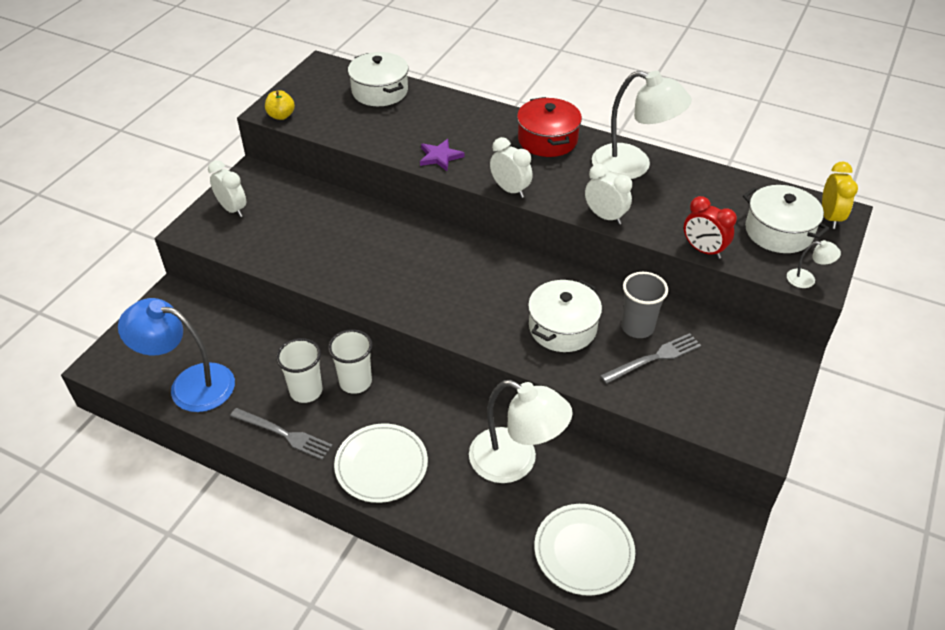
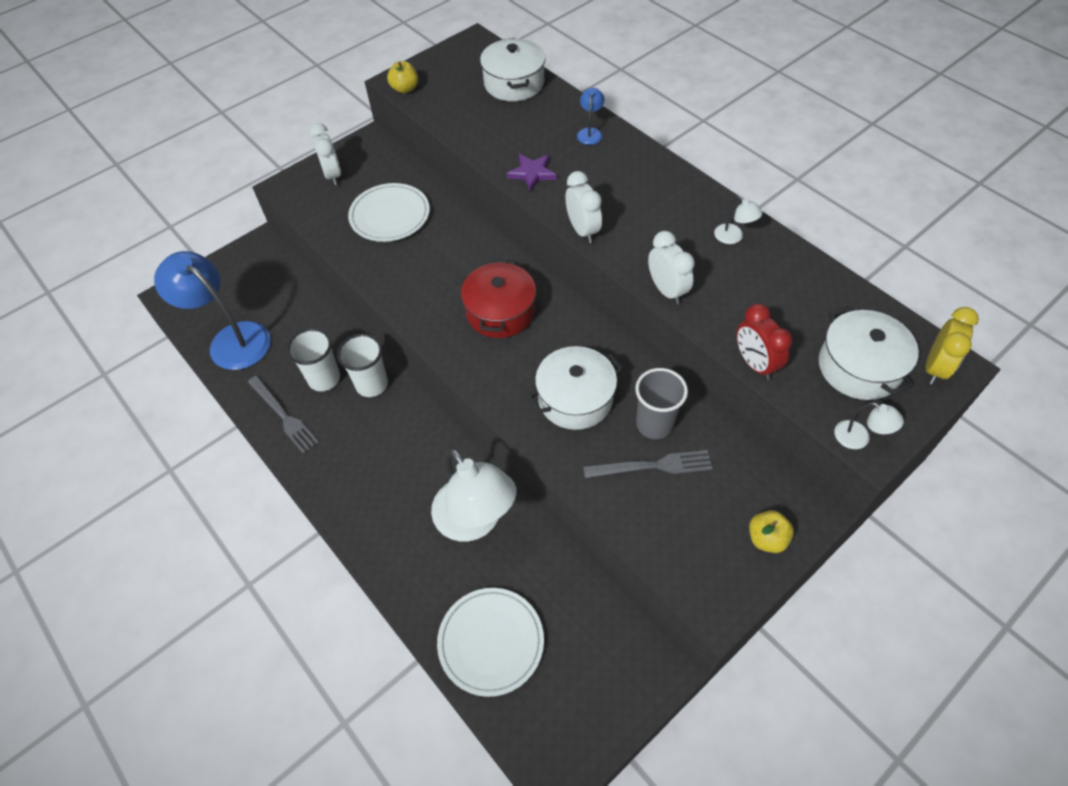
camera: 25 degrees right, 10 degrees up
(381, 465) = (351, 478): white plate -> white plate (390, 215)
(470, 115) = (590, 132): none -> blue lamp
(547, 140) = (656, 181): red pot -> red pot (500, 312)
(633, 166) = (733, 237): white lamp -> white lamp, size x0.42
(769, 382) = (766, 538): none -> yellow apple

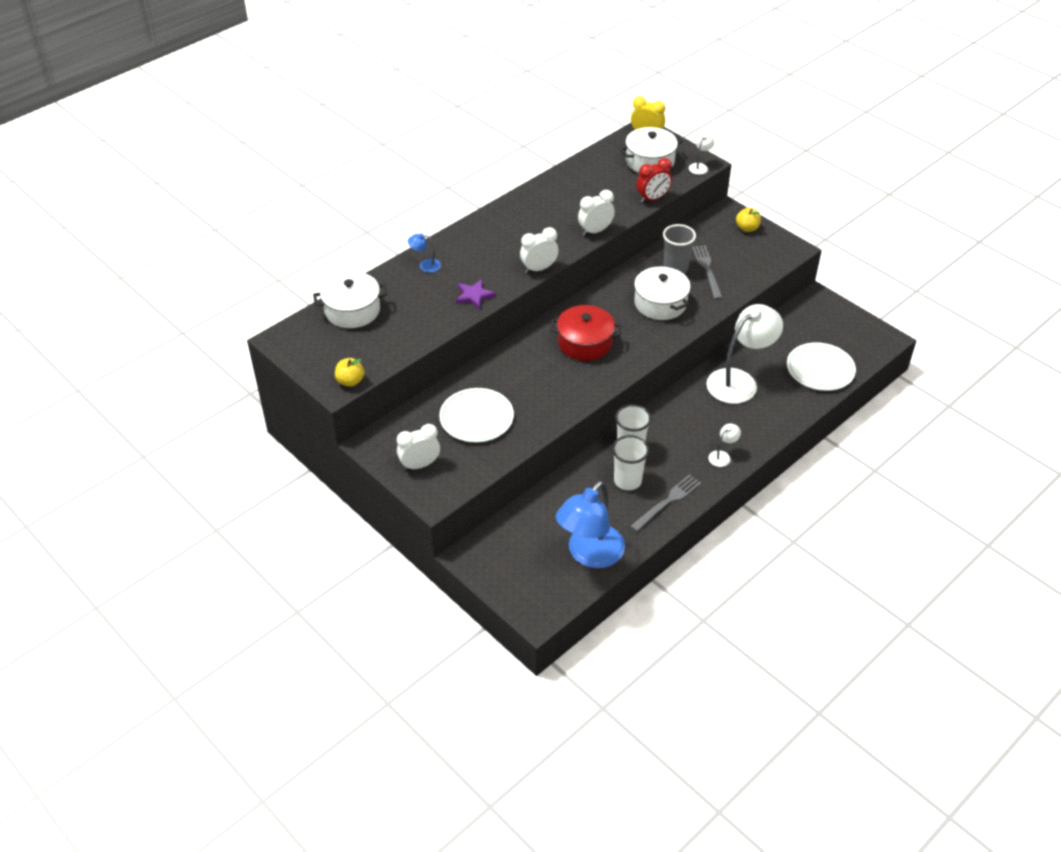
camera: 95 degrees left, 10 degrees down
(733, 237) = (544, 200): white lamp -> white lamp (722, 456)

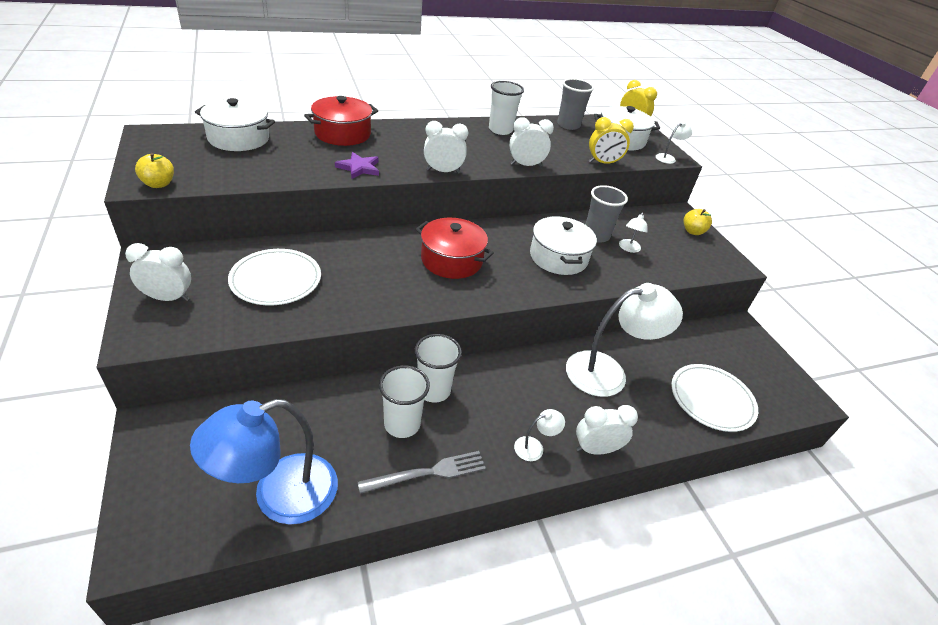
camera: 20 degrees right, 5 degrees down
(425, 265) = (342, 134): blue lamp -> red pot
(545, 197) = (500, 130): none -> white cup
(595, 163) = (568, 125): none -> grey cup
(652, 199) = (603, 163): red clock -> yellow clock
(707, 270) = (628, 248): grey fork -> white lamp
(762, 439) = (596, 449): none -> white clock

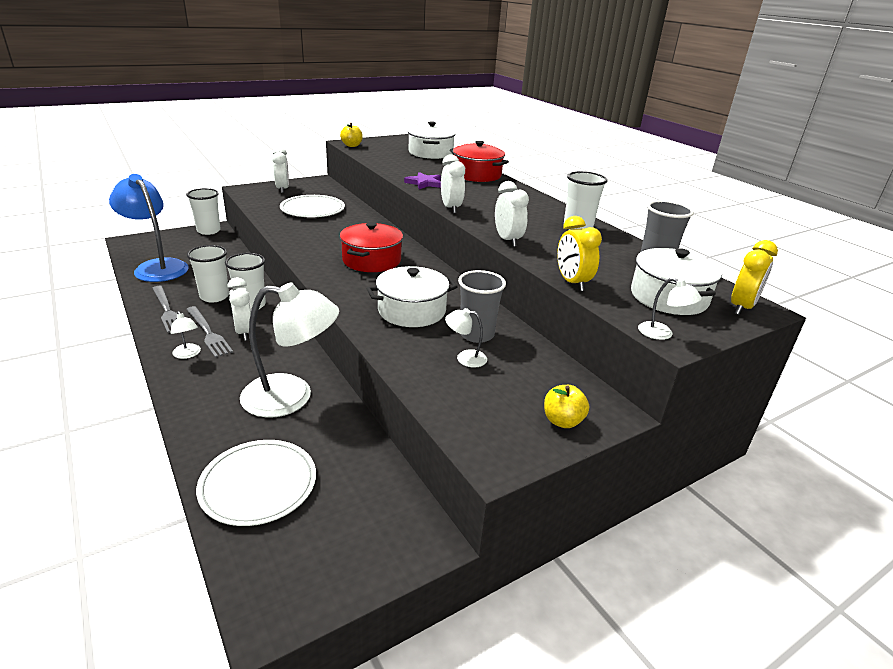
camera: 80 degrees right, 10 degrees down
(155, 432) = (208, 231): none -> white cup
(491, 430) = (208, 333): none -> grey fork
(596, 449) = (183, 388): white clock -> white clock (244, 332)
(608, 372) = (291, 397): white lamp -> white lamp turned 60 degrees counterclockwise

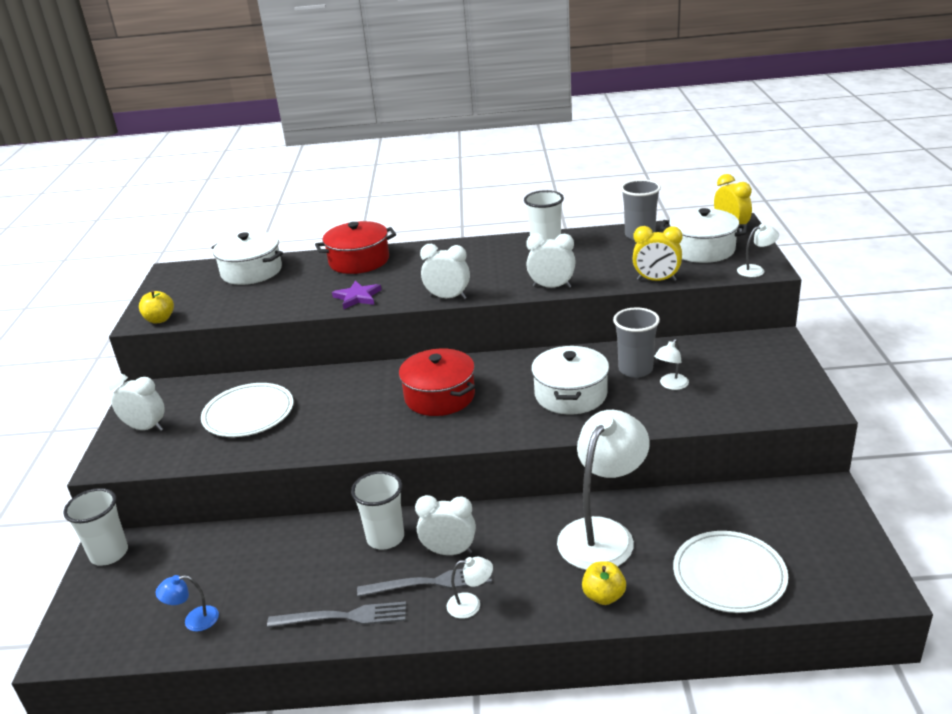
camera: 55 degrees left, 0 degrees up
(157, 267) = (194, 620): blue lamp -> blue lamp, size x0.42
(214, 296) = (337, 568): white cup -> none
(562, 421) = (778, 364): yellow apple -> yellow apple (603, 596)

